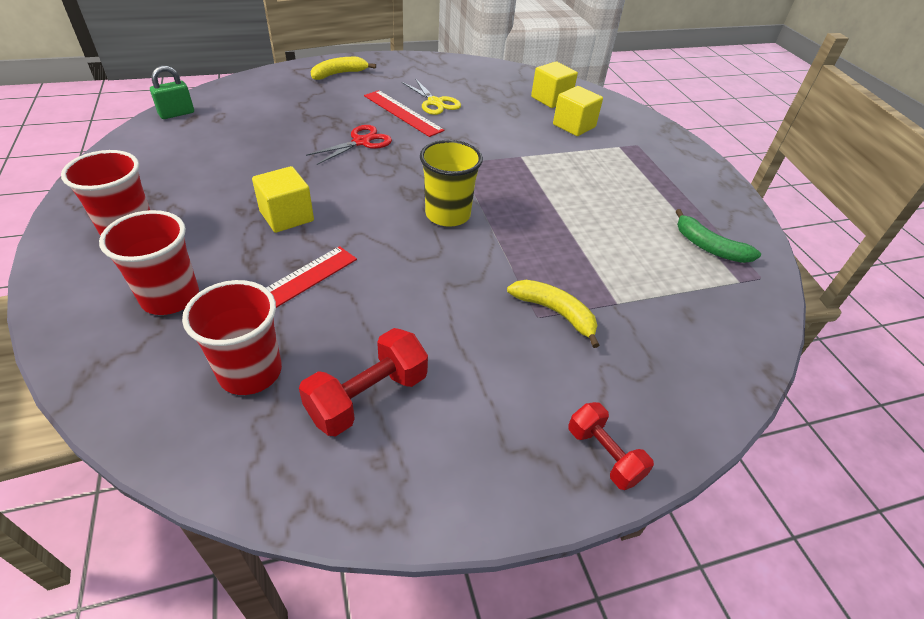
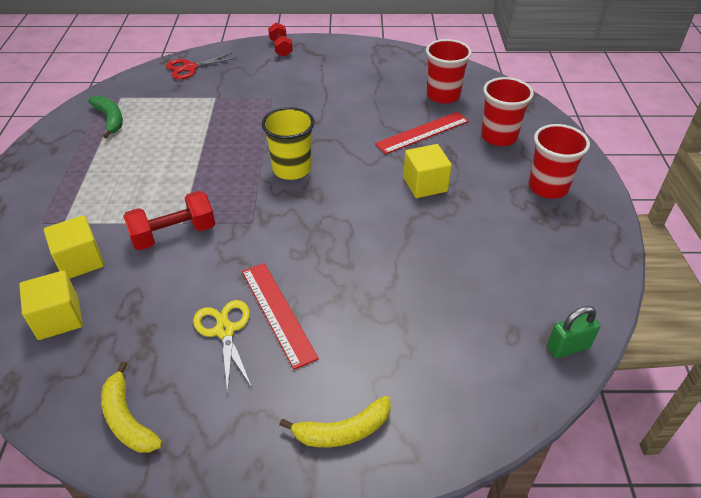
camera: 160 degrees left, 0 degrees up
(361, 142) = (343, 265): red scissors -> red scissors (190, 68)
(368, 397) = (382, 79): red dumbbell -> red dumbbell (174, 234)
(555, 313) = (258, 98): yellow banana -> yellow banana (127, 419)

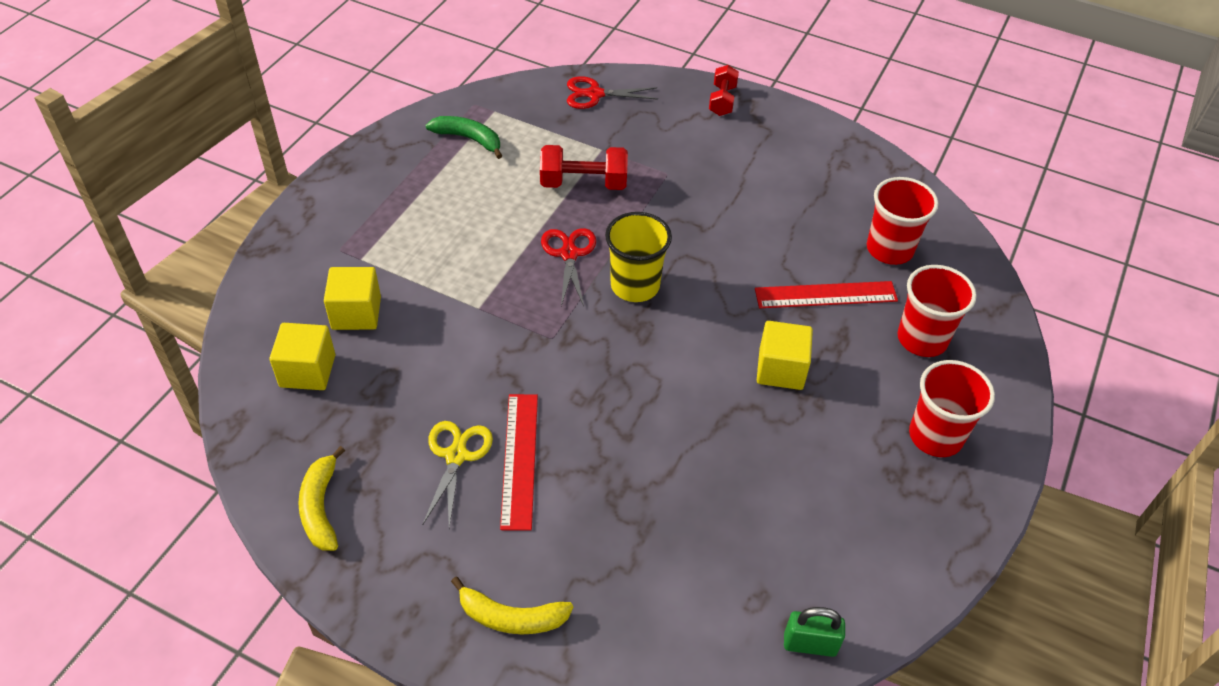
camera: 25 degrees right, 5 degrees up
(110, 119) = (468, 139): green banana -> green banana turned 60 degrees counterclockwise
(174, 234) = (463, 319): red dumbbell -> red dumbbell (583, 183)
(231, 166) = (569, 254): none -> red scissors

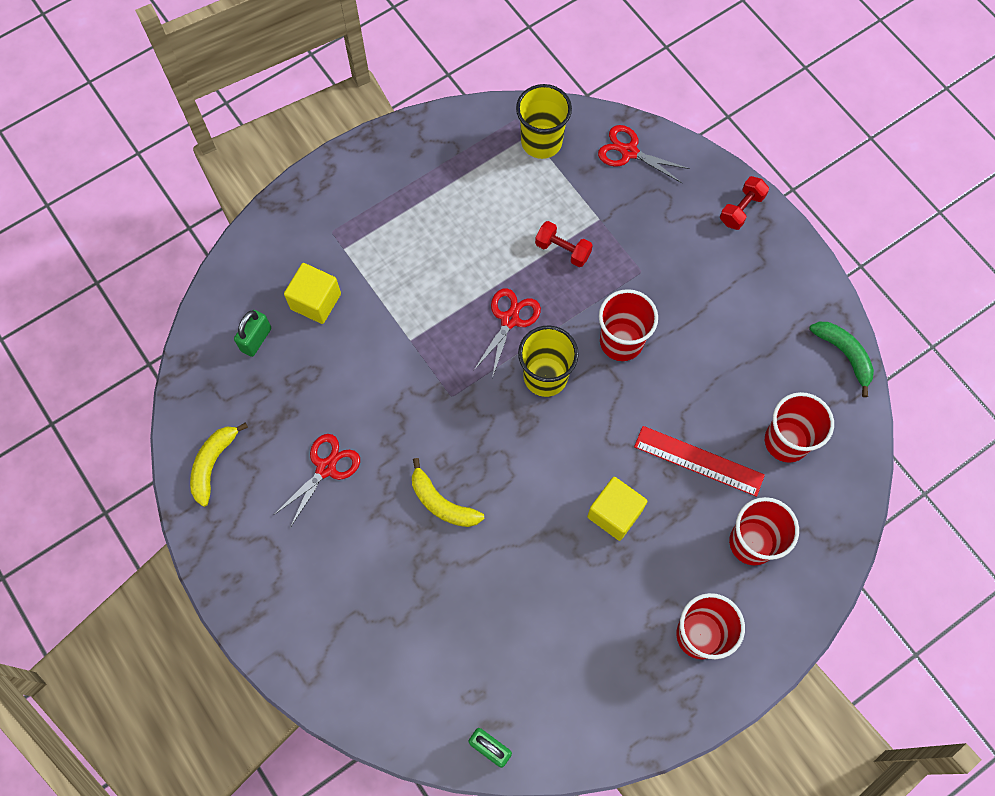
camera: 30 degrees right, 20 degrees up
(307, 371) = (256, 339): yellow cube -> green padlock
(456, 456) = (326, 468): yellow scissors -> red scissors
(468, 139) = (492, 157): green banana -> green banana (844, 355)
(509, 113) = (541, 142): none -> yellow cup
(511, 617) = (298, 617): yellow banana -> yellow banana (442, 503)
(519, 460) = (369, 494): red ruler -> none
(583, 183) = (563, 250): red dumbbell -> red dumbbell, size x0.67
(687, 231) = (621, 341): none -> red cup

